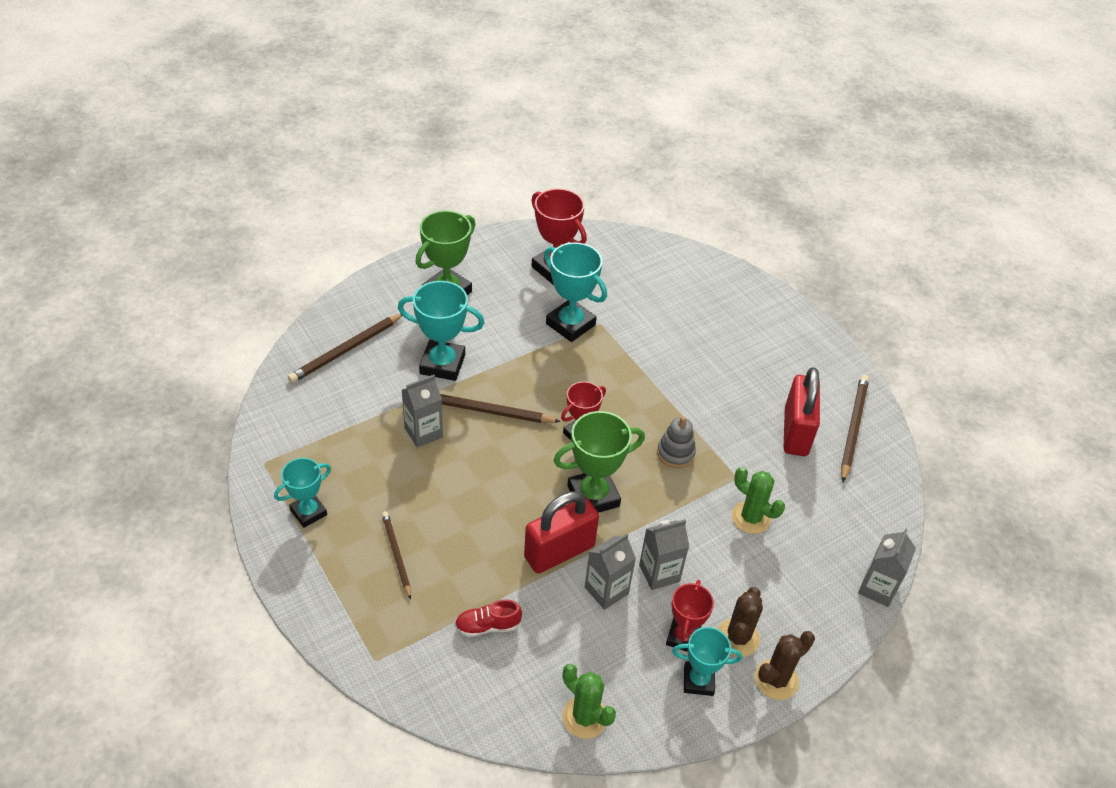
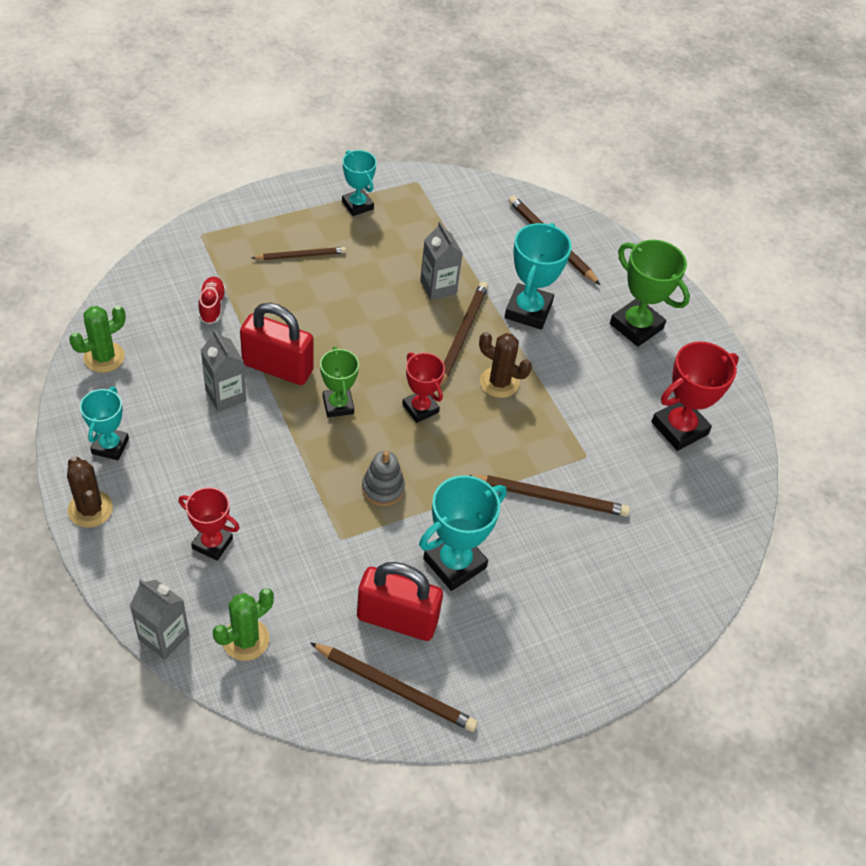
camera: 95 degrees right, 5 degrees up
(559, 551) = (277, 367): red padlock -> red padlock turned 45 degrees counterclockwise
(570, 324) = (585, 428): turquoise trophy -> turquoise trophy (454, 563)
(593, 496) = (338, 405): green trophy -> green trophy, size x0.64
(648, 344) = (550, 497): none -> brown pencil
(659, 573) = (234, 441): grey carton -> none
(683, 637) = (158, 444): red trophy -> red trophy (212, 543)
(738, 637) = (144, 489): brown cactus -> brown cactus (499, 382)
(751, 518) = (283, 538): green cactus -> green cactus (245, 640)

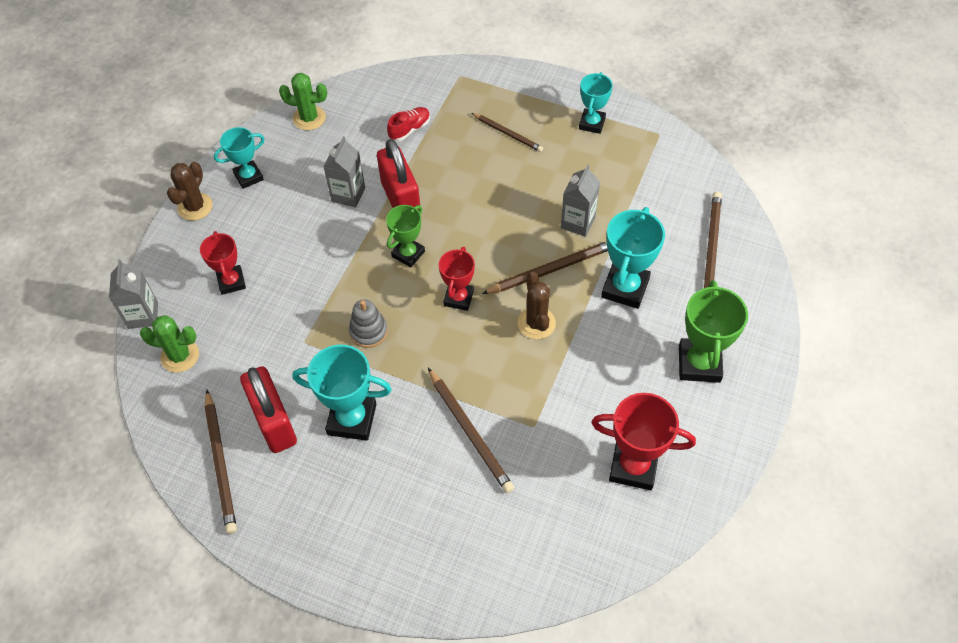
camera: 55 degrees right, 5 degrees up
(528, 310) = (625, 288): turquoise trophy -> turquoise trophy turned 45 degrees counterclockwise

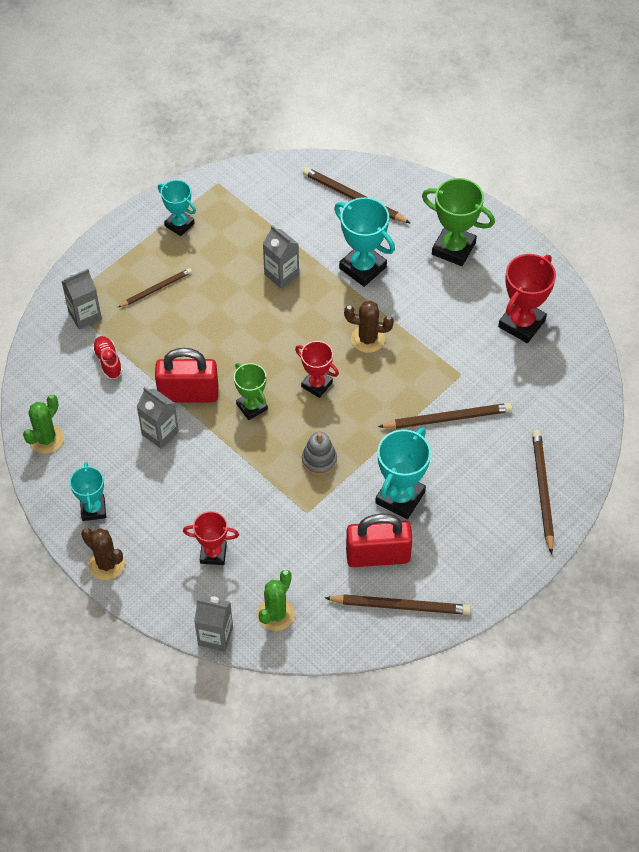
camera: 70 degrees left, 0 degrees up
(452, 95) = (85, 315): none -> grey carton
(551, 269) = (320, 310): brown pencil -> brown pencil (542, 490)

